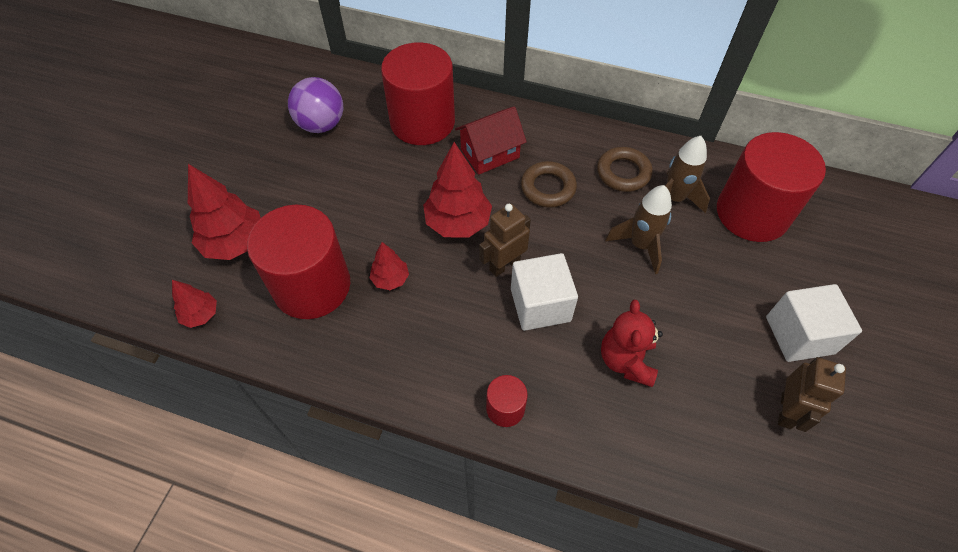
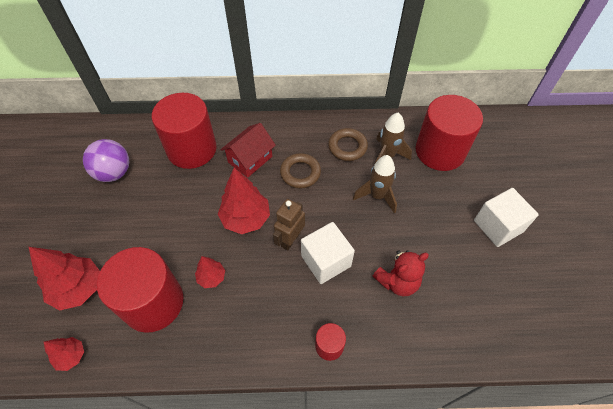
camera: 20 degrees left, 0 degrees up
(626, 360) = (397, 281): red teddy bear -> red teddy bear turned 105 degrees counterclockwise
(786, 411) = (508, 280): brown robot -> none

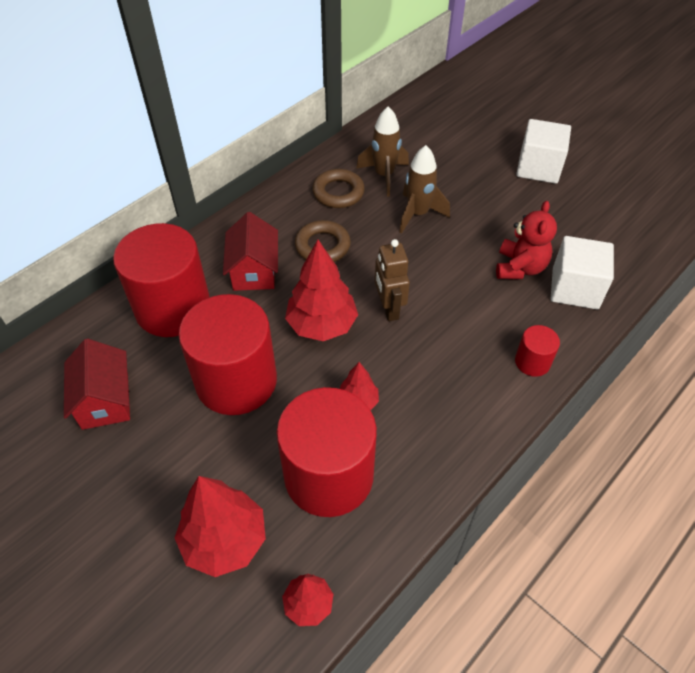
camera: 45 degrees left, 5 degrees down
(114, 173) = (105, 400): purple ball -> red house
(326, 261) = (443, 300): white cube -> white cube (575, 288)
(440, 151) = (424, 141): red cylinder -> red cylinder (236, 381)

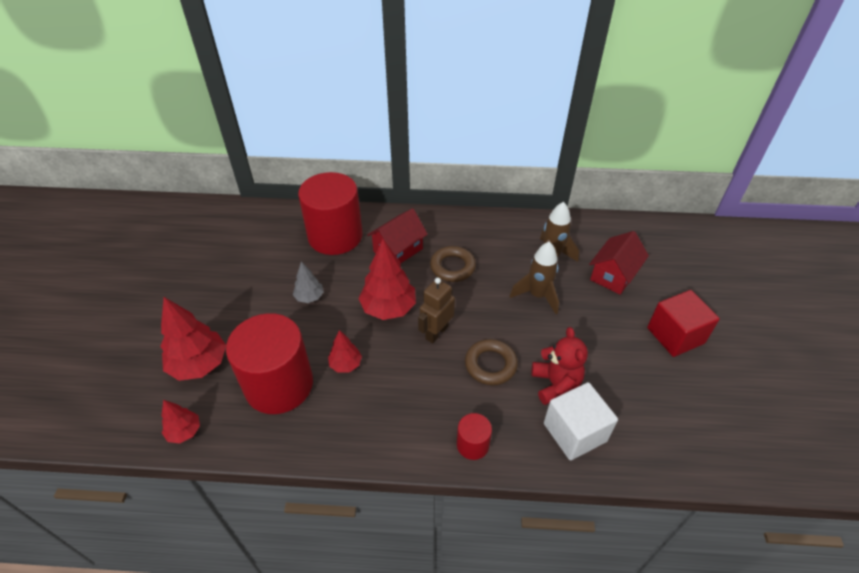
camera: 50 degrees right, 5 degrees down
(105, 400) = (249, 254): red house -> red house (613, 275)
(236, 381) = (309, 297): red cylinder -> grey tree
(338, 192) = (507, 244): brown ring -> brown ring (490, 365)
(520, 268) = (555, 384): red teddy bear -> red teddy bear turned 75 degrees counterclockwise
(538, 167) = (675, 335): white cube -> red cube

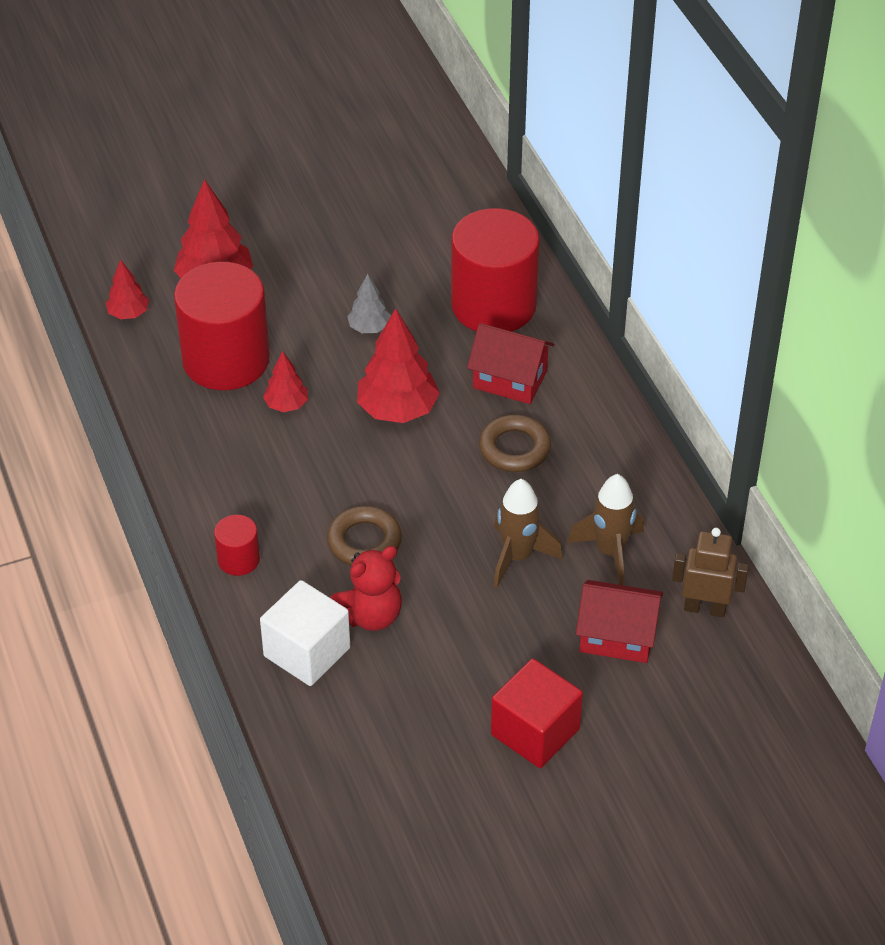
camera: 65 degrees right, 0 degrees up
(436, 332) = (385, 471): brown robot -> brown robot (705, 608)

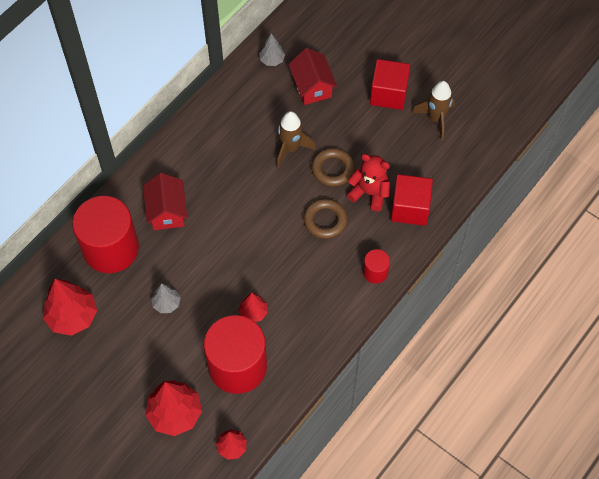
camera: 120 degrees left, 15 degrees up
(307, 652) = (410, 208): white cube -> red cube
(397, 410) = (223, 254): red tree -> red tree (73, 316)
(514, 448) = (217, 185): brown ring -> brown ring (332, 169)
(610, 552) = (262, 111): brown rocket -> brown rocket (436, 119)
(705, 608) = (272, 60): brown robot -> grey tree

